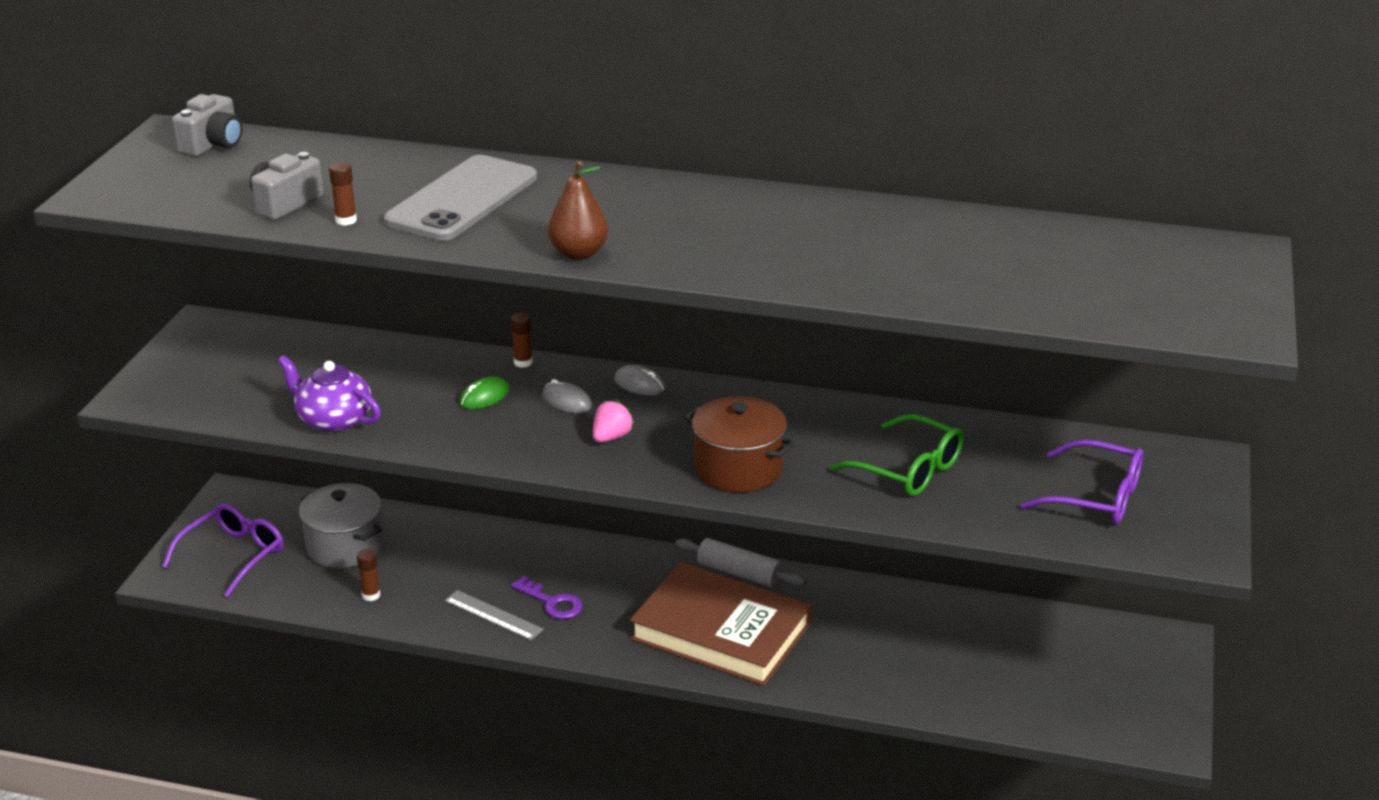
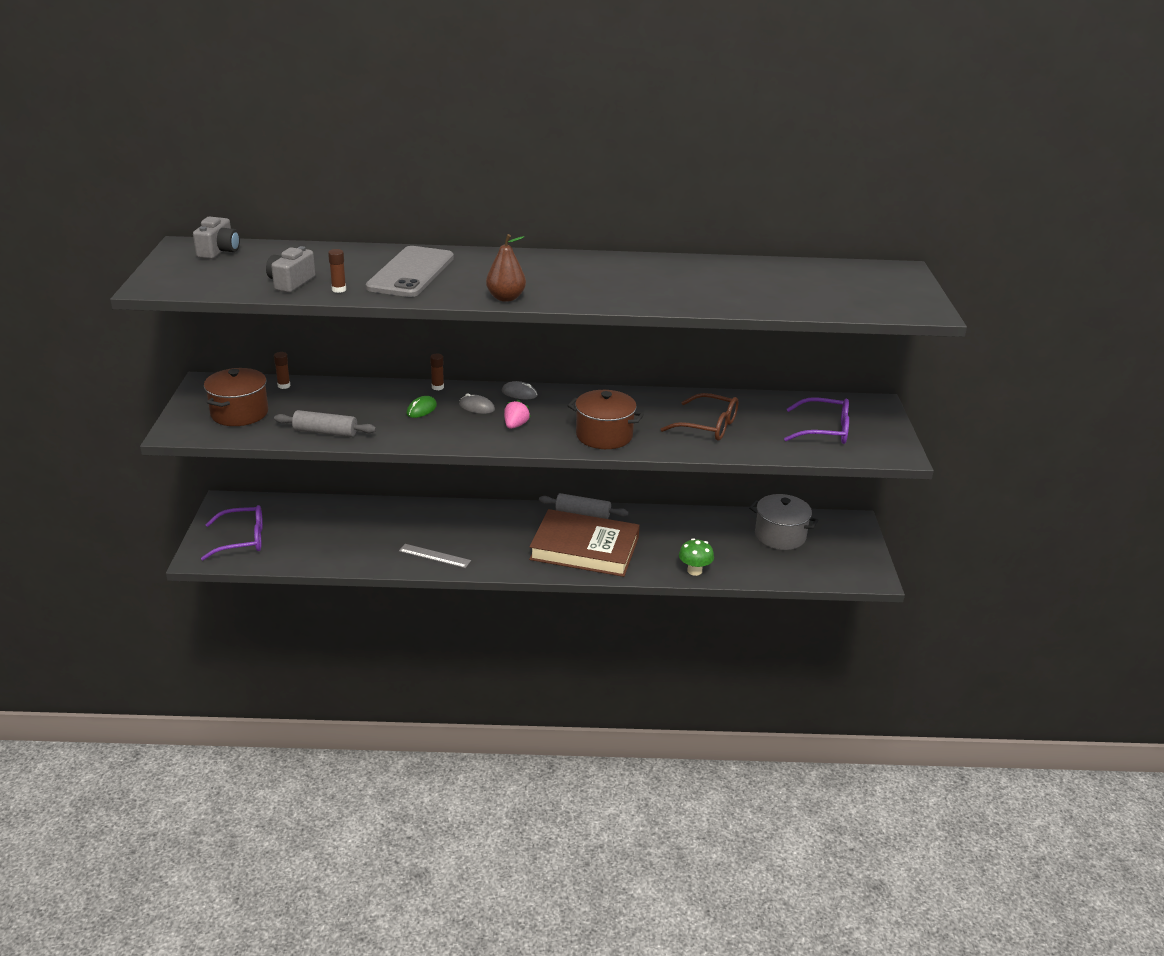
camera: 15 degrees left, 0 degrees up
(228, 377) = (239, 413): none -> brown pot
(233, 555) = (242, 540): purple glasses -> purple glasses turned 60 degrees clockwise
(333, 420) = (325, 432): purple teapot -> grey rolling pin
(345, 546) = (318, 525): grey pot -> grey pot (780, 536)
(371, 595) = (347, 553): brown glue stick -> brown glue stick (284, 386)
(552, 602) = (470, 544): purple key -> none
(878, 691) = (694, 571): none -> green mushroom
(908, 470) = (708, 426): green glasses -> brown glasses

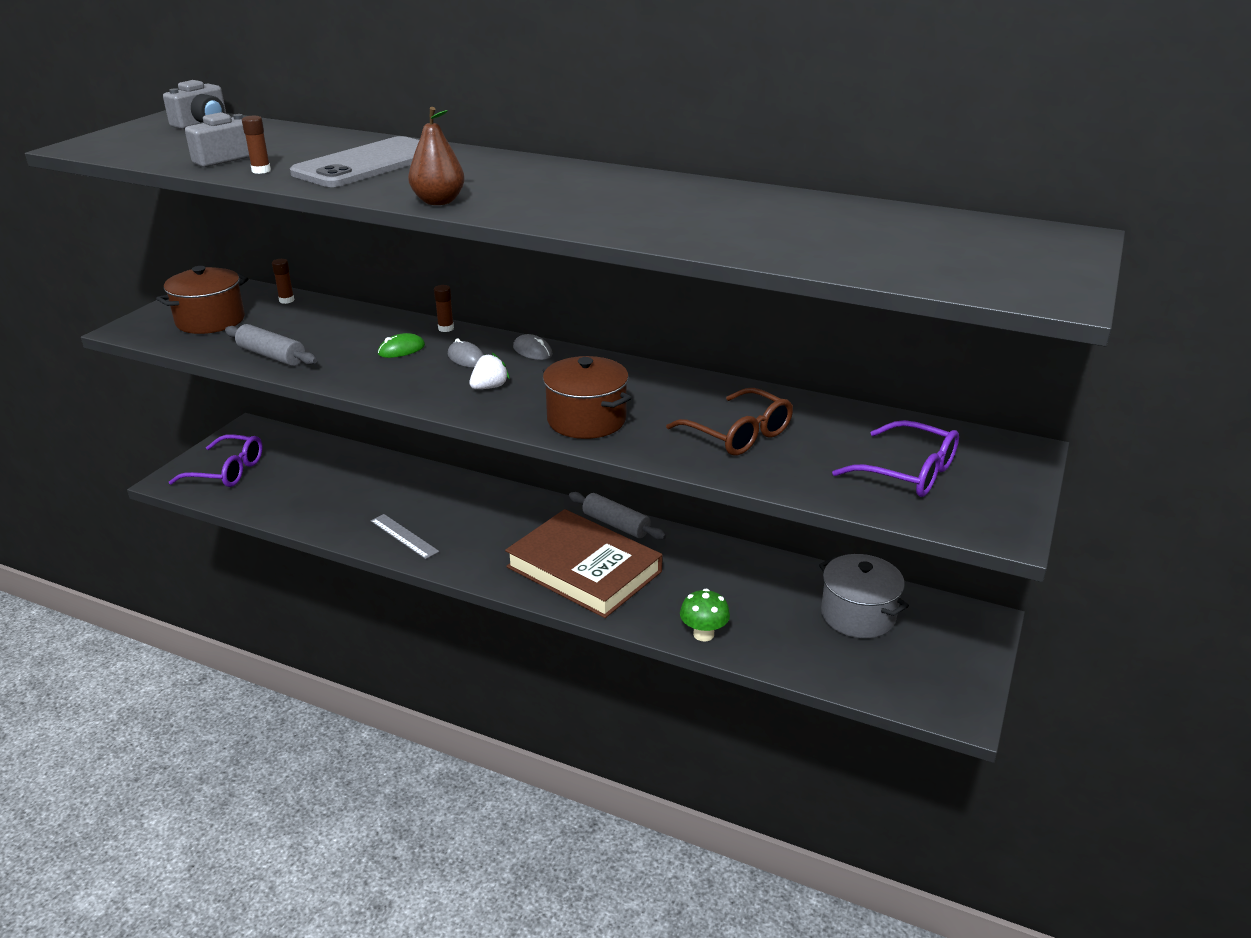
camera: 25 degrees right, 0 degrees up
(515, 425) = (489, 387): pink strawberry -> white strawberry

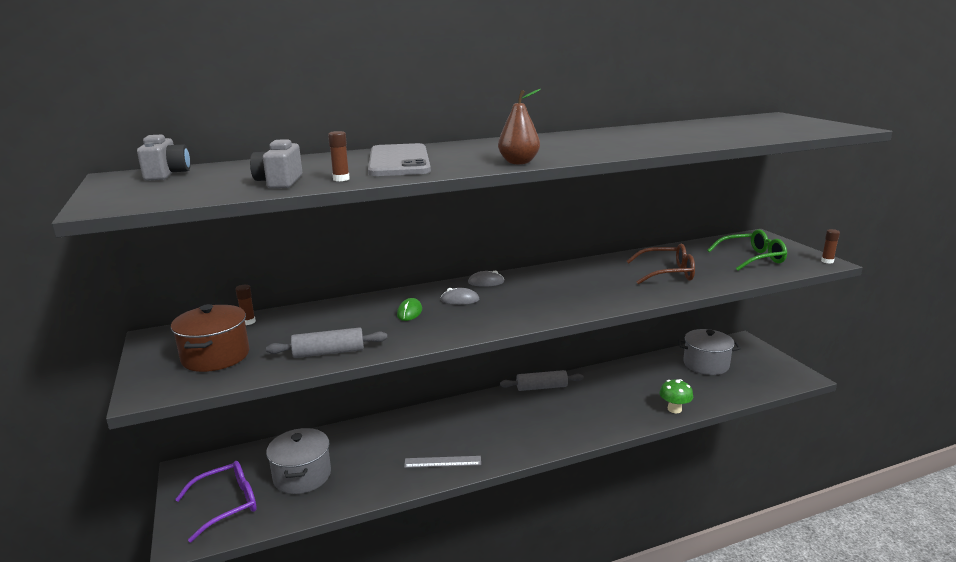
camera: 45 degrees left, 10 degrees down
(299, 480) = (302, 476): none -> grey pot
(446, 328) = (407, 292): brown glue stick -> brown glue stick (827, 261)
(489, 387) = (511, 306): white strawberry -> none
(584, 569) = (570, 416): brown book -> none
(586, 420) = (596, 297): brown pot -> none
(908, 472) = (752, 258): purple glasses -> green glasses

